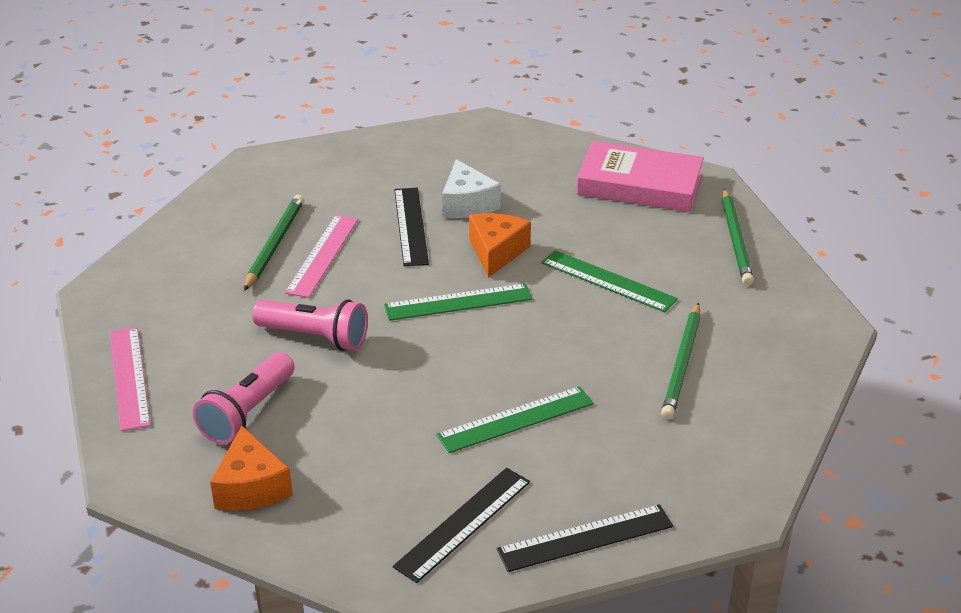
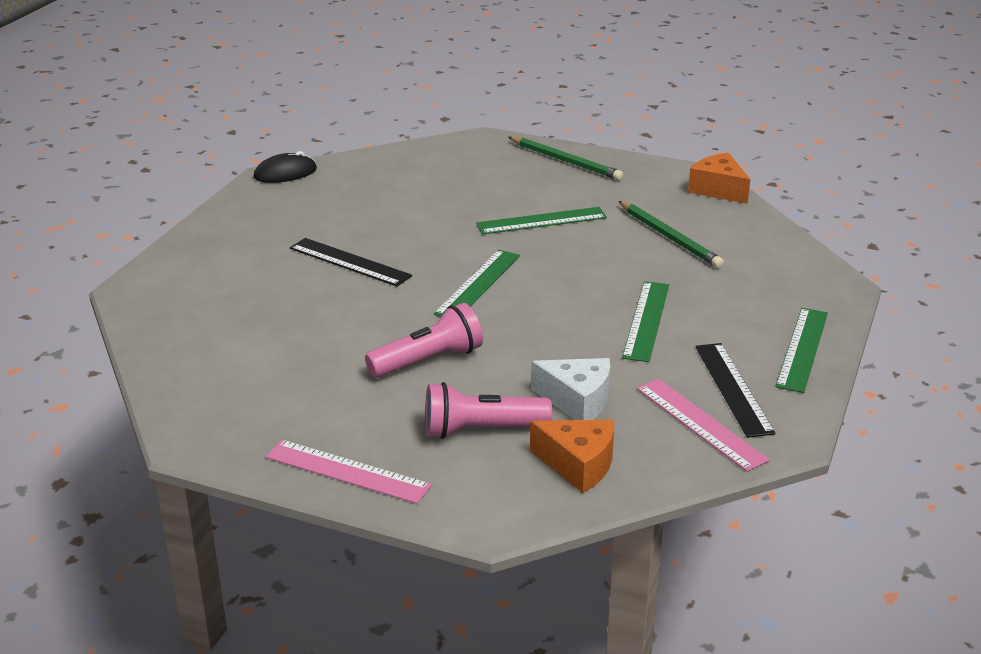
camera: 50 degrees left, 5 degrees down
(247, 412) = (481, 430): pink flashlight -> pink flashlight turned 105 degrees clockwise
(274, 244) = (271, 328): green pencil -> none
(322, 255) = (324, 313): pink ruler -> pink ruler (700, 423)
(467, 204) = (361, 229): white cheese -> white cheese (577, 401)
(496, 252) = (441, 244): orange cheese -> orange cheese (718, 189)
(503, 126) = (285, 173): none -> black mouse
(585, 538) = (802, 349): black ruler -> green ruler
(639, 185) = (449, 162): pink book -> none

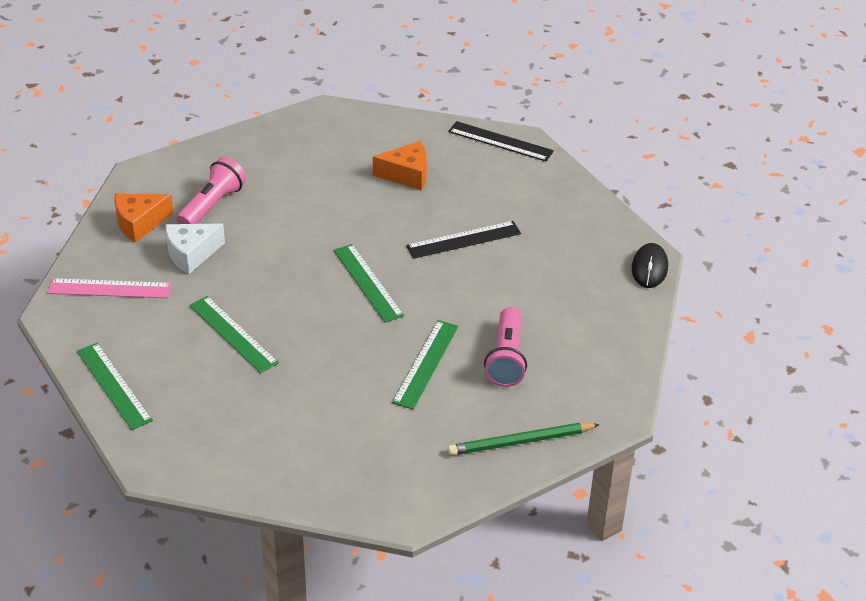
camera: 125 degrees right, 10 degrees up
(347, 471) = (236, 147): pink ruler -> none
(428, 360) = (302, 218): pink flashlight -> pink flashlight (506, 359)
(670, 237) = (323, 420): green pencil -> none
(718, 189) = (367, 508): orange cheese -> orange cheese (407, 175)
(733, 388) = (120, 324): black ruler -> black ruler (500, 141)

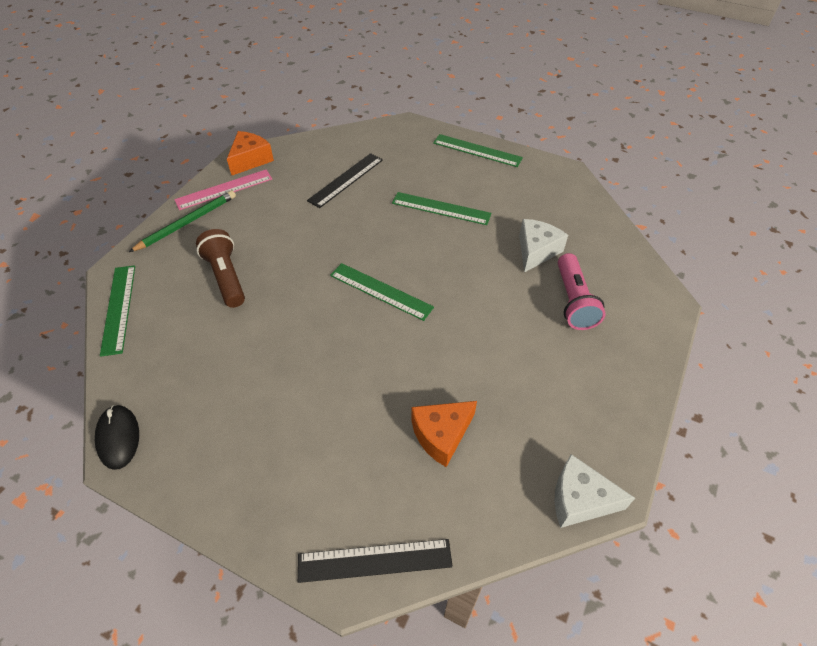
camera: 150 degrees right, 10 degrees up
(110, 289) = (556, 201): pink ruler -> pink ruler (224, 189)
(139, 223) = (604, 257): orange cheese -> orange cheese (250, 160)
(349, 114) = (580, 499): none -> white cheese
(426, 364) = (287, 246): green ruler -> green ruler (118, 308)
(463, 240) = (328, 377): black ruler -> black ruler (346, 180)
(506, 359) = (226, 277): pink flashlight -> brown flashlight

